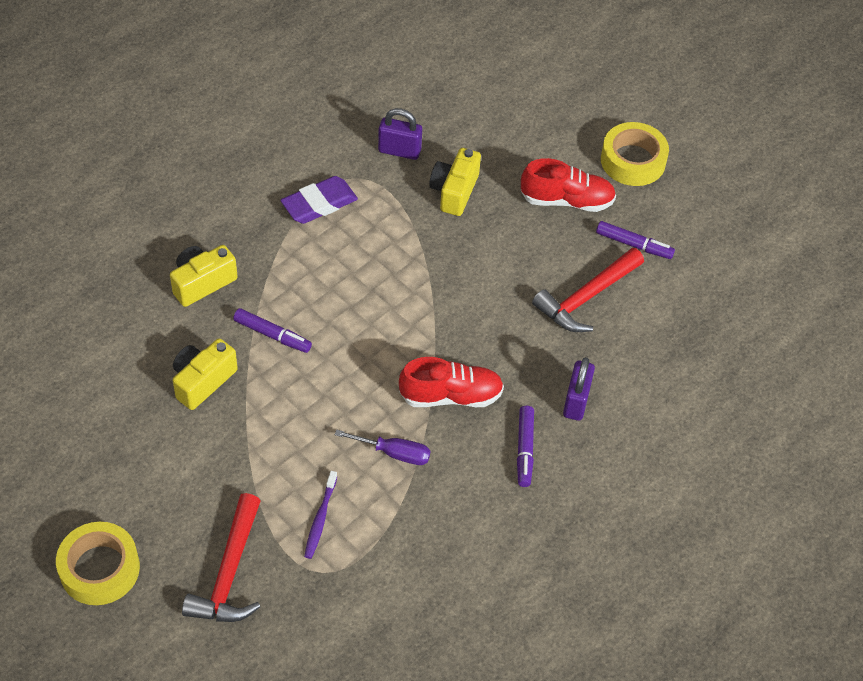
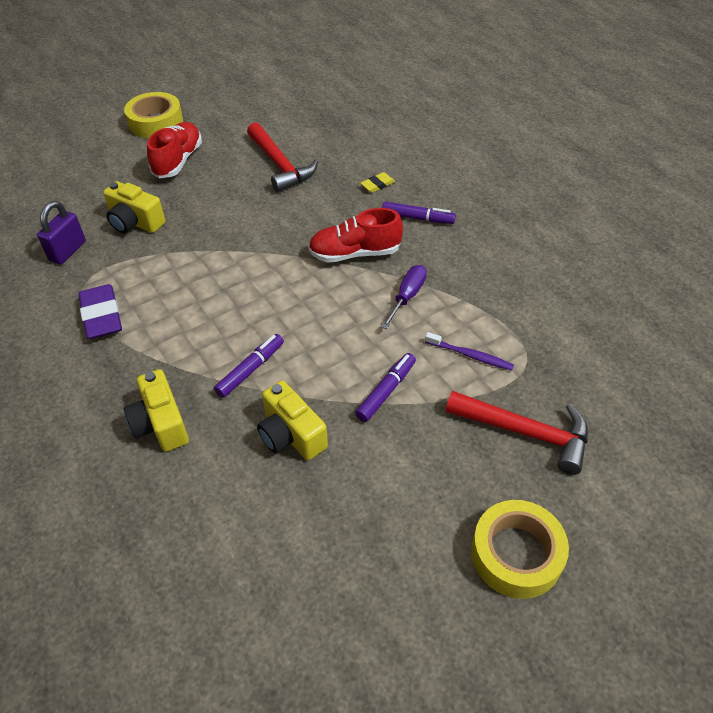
camera: 75 degrees left, 5 degrees down
(450, 395) = (355, 253): red shoe -> red shoe turned 105 degrees counterclockwise
(576, 401) = (377, 185): purple padlock -> yellow eraser
(634, 245) = (238, 134): purple marker -> purple marker (386, 391)

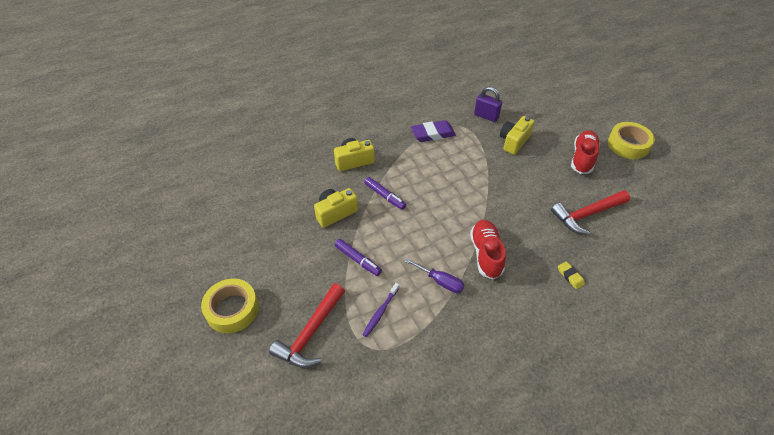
camera: 95 degrees right, 0 degrees up
(178, 161) = (582, 158): red shoe -> red shoe turned 90 degrees counterclockwise
(417, 218) = (529, 299): purple marker -> none

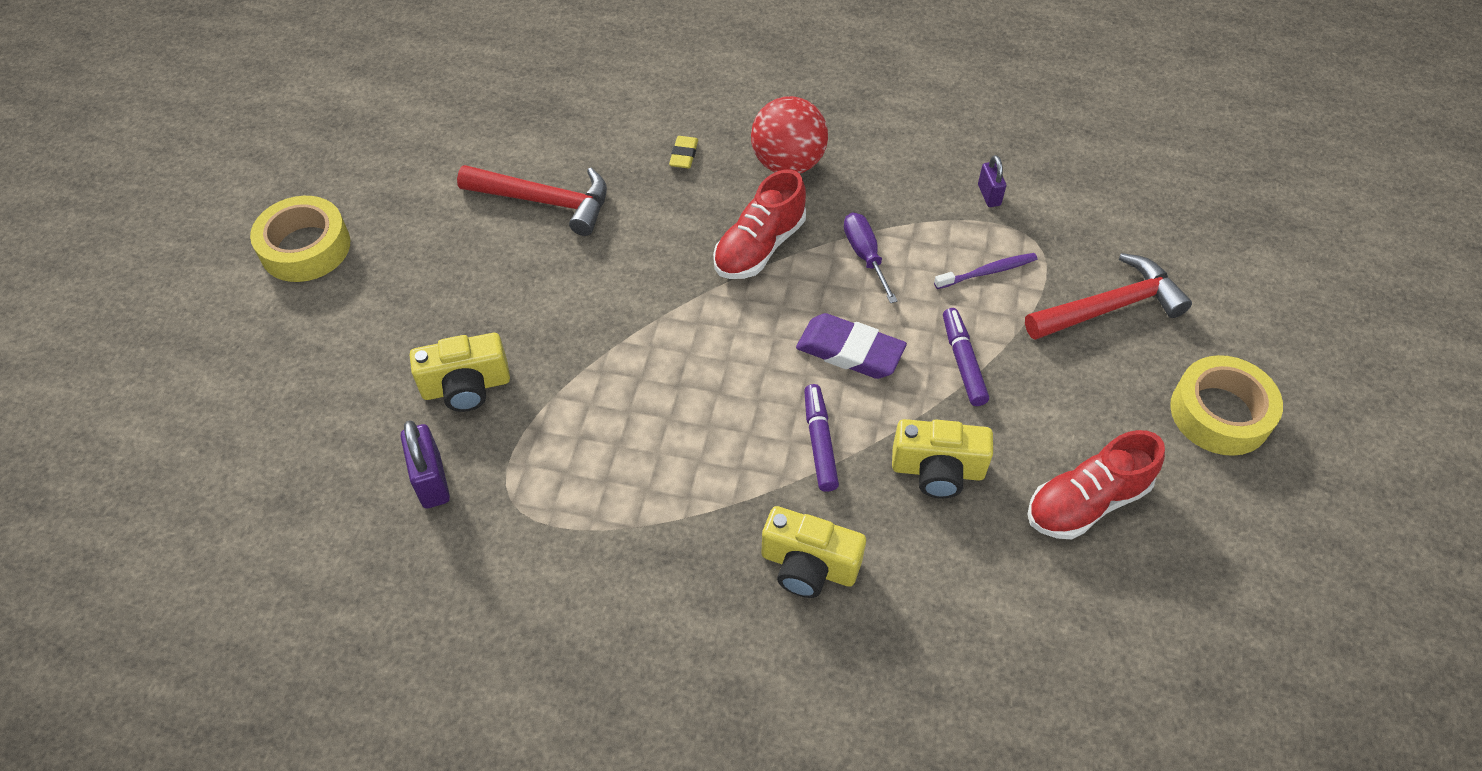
camera: 140 degrees left, 5 degrees up
(415, 362) = (989, 195): none -> purple padlock
(433, 134) = (585, 516): purple eraser -> purple eraser (850, 351)
(523, 307) = (788, 164): none -> red ball
(582, 158) = (410, 277): red shoe -> red shoe (1086, 502)

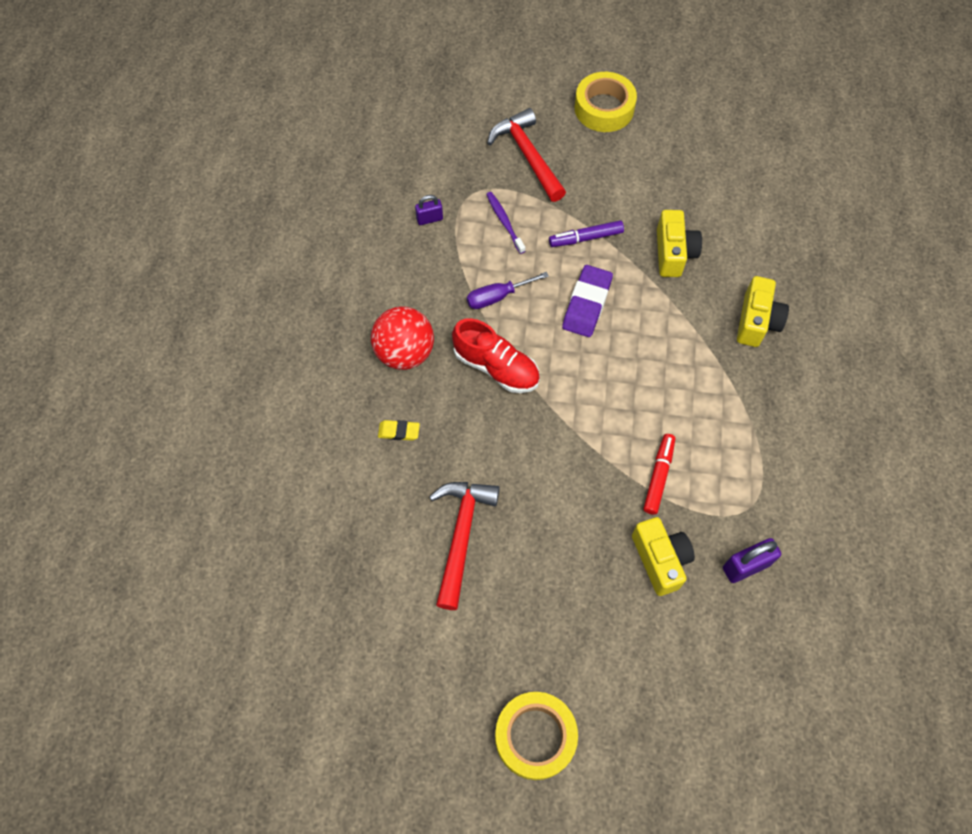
camera: 95 degrees left, 10 degrees up
(578, 400) = (658, 476): none -> red marker
(819, 442) = (665, 319): purple marker -> none
(1086, 502) = (680, 178): red shoe -> none

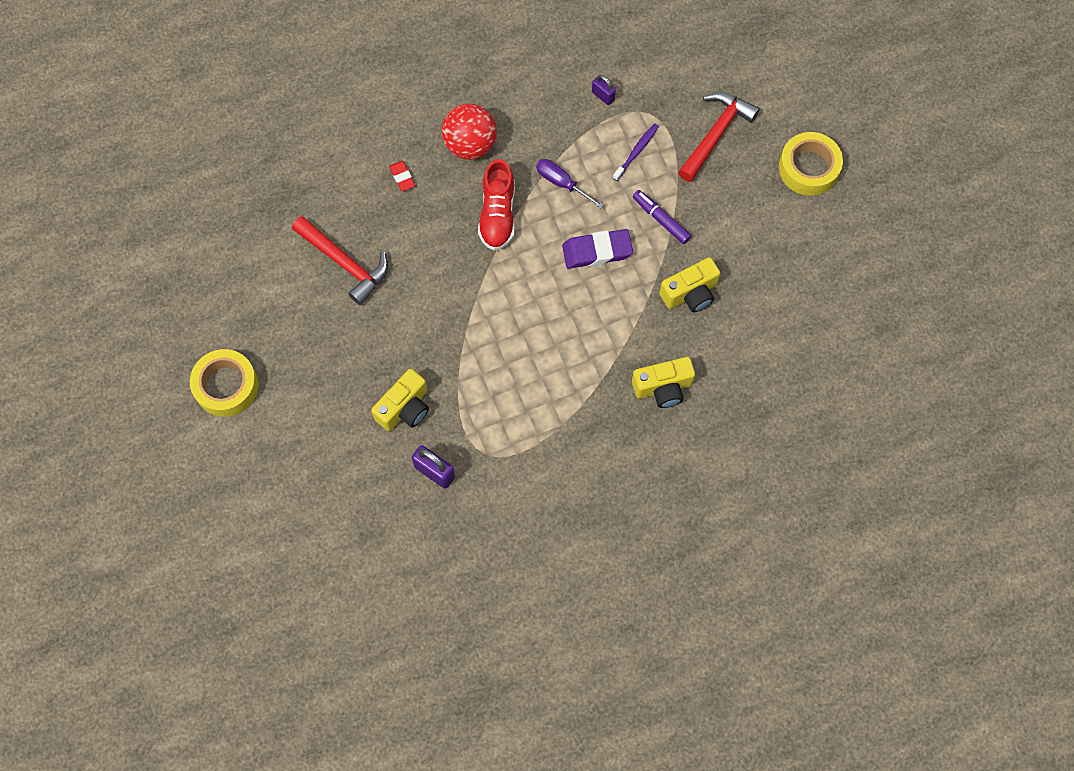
camera: 60 degrees right, 5 degrees up
(399, 431) = (402, 177): yellow eraser -> red eraser
(461, 536) = (344, 263): red hammer -> red hammer turned 60 degrees clockwise
(658, 476) = (473, 376): red marker -> none

